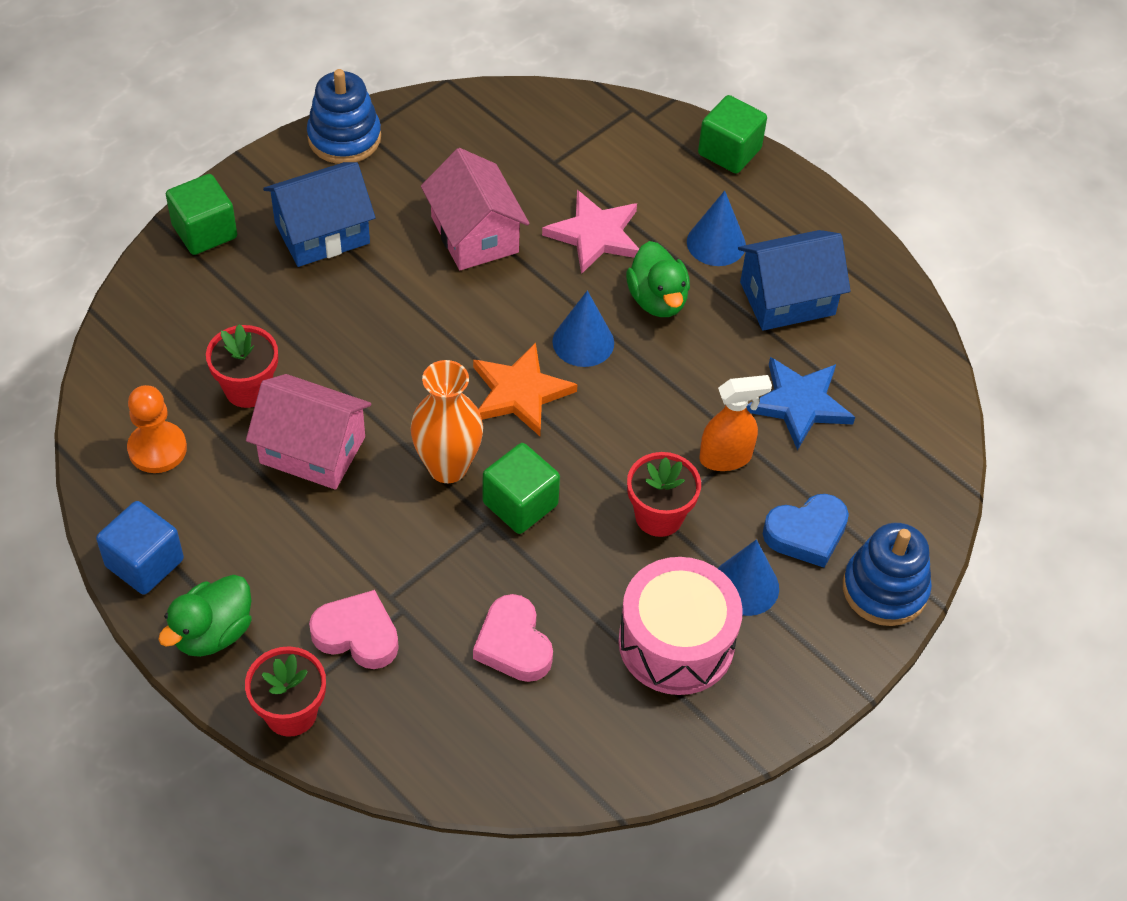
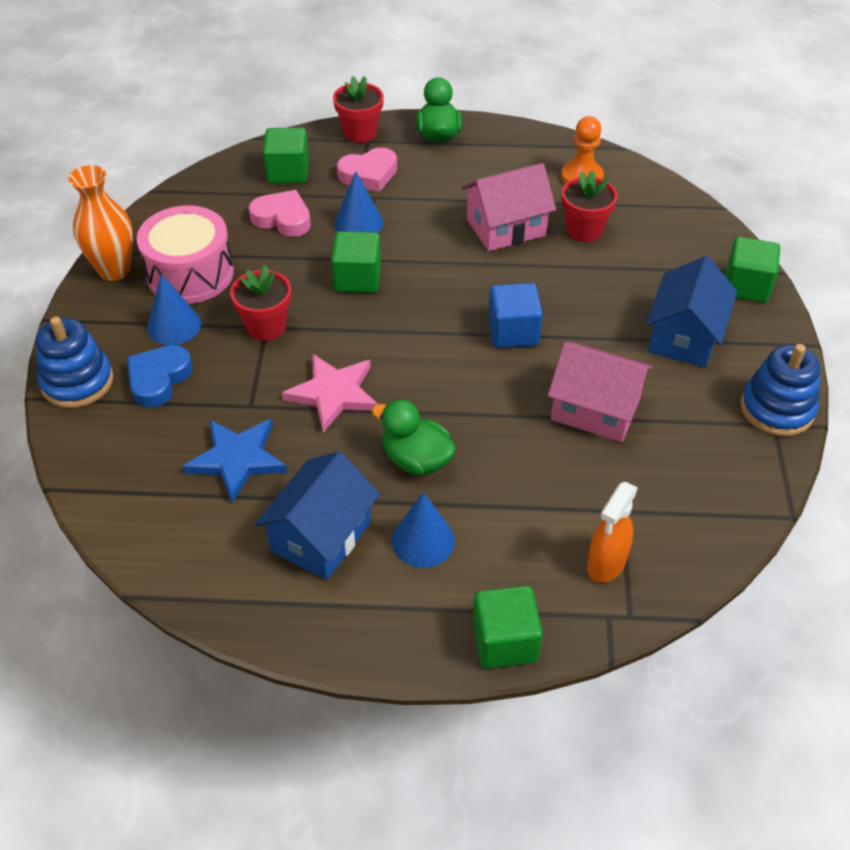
camera: 140 degrees right, 5 degrees down
(144, 563) = (510, 137): blue cube -> blue cube (513, 332)
(438, 714) = (288, 172): none -> green cube
(447, 467) = (422, 268): orange vase -> orange vase (114, 270)
(520, 393) = (432, 334): orange star -> none
(583, 342) = (432, 392): blue cone -> blue cone (358, 223)
(595, 235) = (517, 475): pink star -> pink star (333, 393)
(726, 458) = (256, 388): orange spray bottle -> orange spray bottle (606, 564)

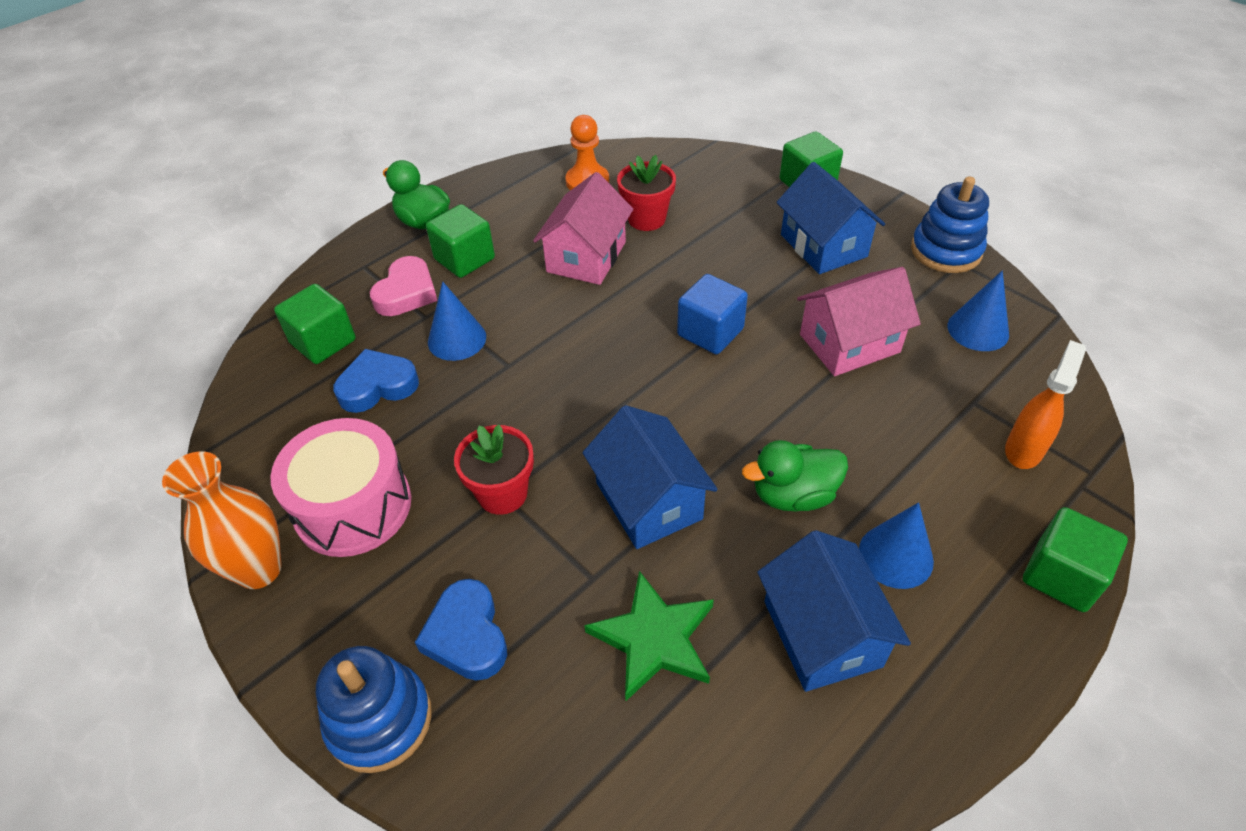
camera: 45 degrees left, 0 degrees up
(174, 325) = (407, 569): blue cone -> blue cone (978, 330)
(237, 459) = (654, 638): blue star -> green star
(282, 218) = (377, 386): pink heart -> blue heart
(333, 393) = (648, 500): pink star -> blue house
(357, 278) = (525, 386): green cube -> green cube (464, 259)
(360, 133) = (347, 263): red flower pot -> none
(606, 564) = (1024, 449): orange spray bottle -> orange spray bottle turned 135 degrees counterclockwise

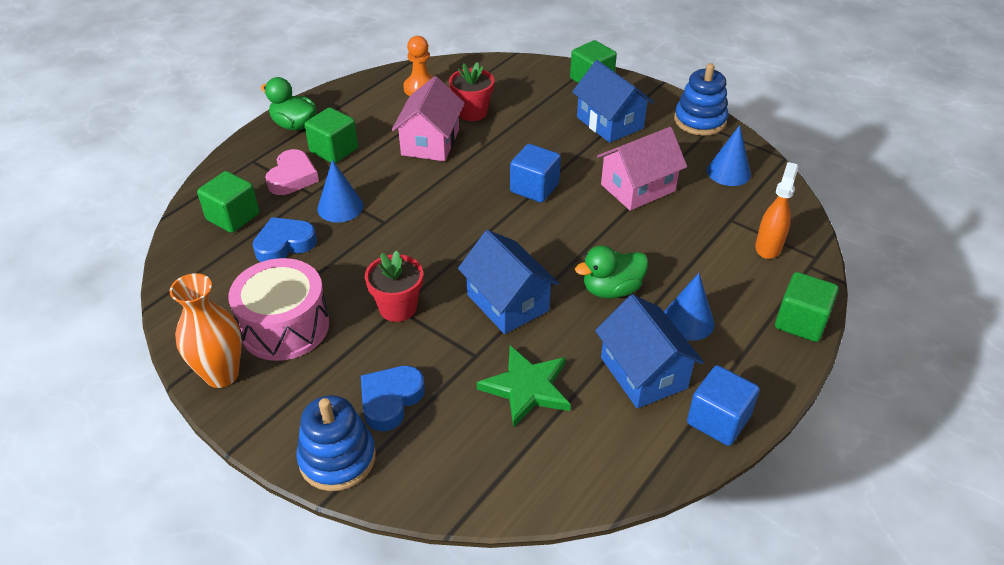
camera: 10 degrees left, 5 degrees down
(467, 635) = (390, 400): blue heart -> blue heart turned 60 degrees clockwise
(922, 726) = (718, 420): none -> blue cube

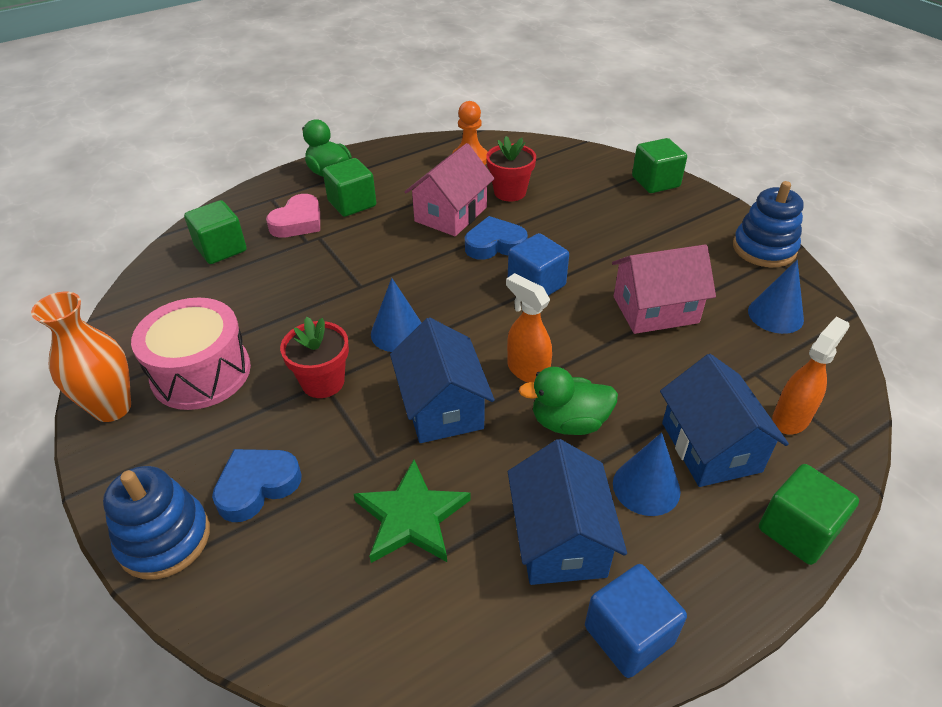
camera: 20 degrees right, 0 degrees up
(284, 244) = (251, 287): blue heart -> blue heart (494, 244)
(340, 207) = (326, 261): blue cone -> blue cone (398, 333)
(560, 258) = (527, 370): none -> orange spray bottle
(610, 123) = (655, 231): blue house -> blue house (710, 447)

